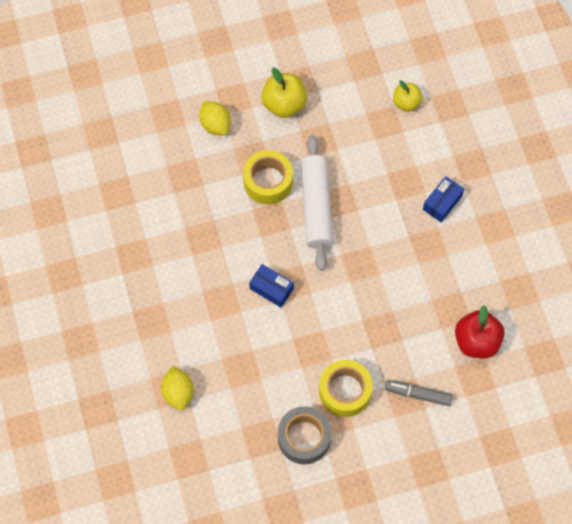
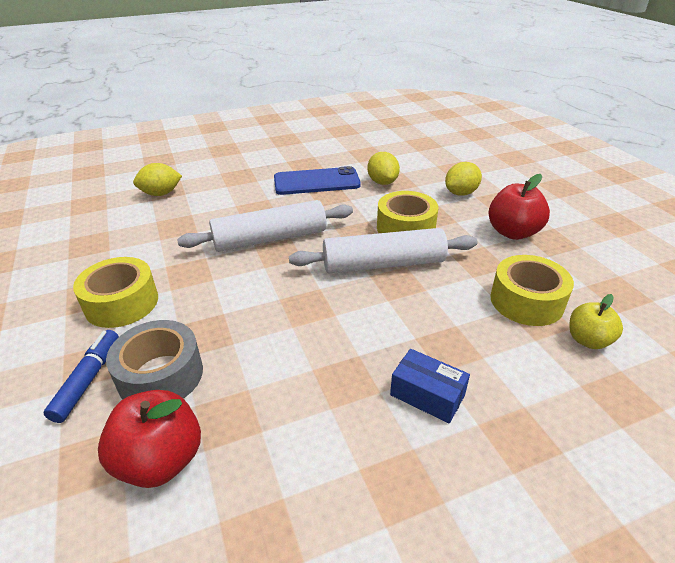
camera: 85 degrees right, 30 degrees down
(174, 246) = (316, 182): none -> blue phone
(184, 187) = (382, 182): none -> yellow lemon
(271, 289) = (270, 239): blue box -> white rolling pin
(284, 104) = (513, 232): yellow apple -> red apple
(304, 438) = (73, 273): grey tape -> grey tape (161, 375)
(367, 124) = (526, 301): none -> yellow tape
(418, 394) = (88, 380): grey marker -> blue marker

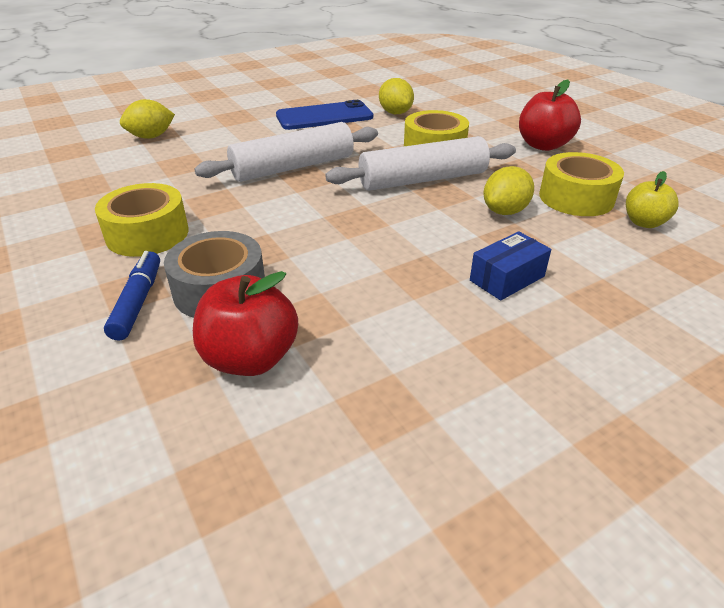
camera: 10 degrees left, 0 degrees up
(427, 395) = (507, 278): blue box -> blue box turned 60 degrees counterclockwise
(461, 193) = (480, 117): yellow lemon -> yellow lemon (505, 211)

